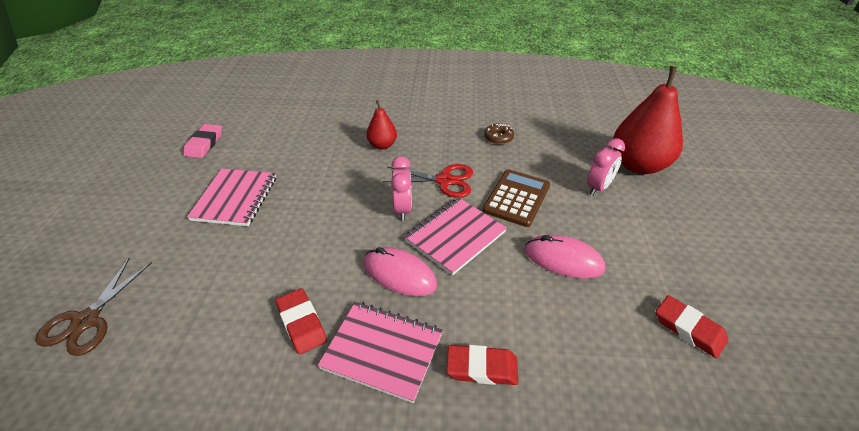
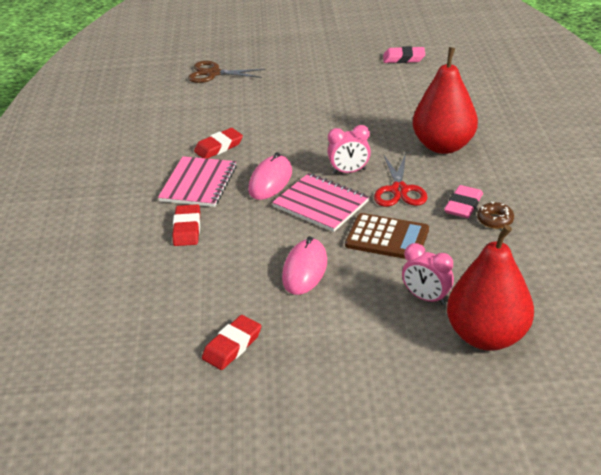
camera: 85 degrees right, 5 degrees down
(235, 198) = (338, 90): pink notebook -> none
(382, 145) = (443, 146): red pear -> red pear, size x1.98
(476, 149) = (463, 205): none -> pink eraser

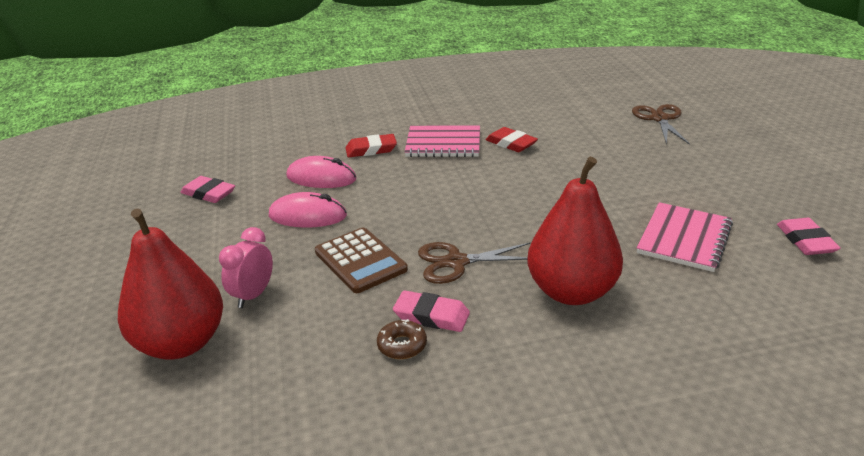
camera: 80 degrees right, 5 degrees down
(232, 346) = (208, 193): red eraser -> pink eraser
(270, 181) = (456, 179): pink mouse -> pink mouse (321, 178)
(321, 204) = (419, 212): pink notebook -> pink notebook (684, 239)
(349, 171) = (487, 224): pink clock -> none
(387, 238) = (360, 261): brown calculator -> brown calculator turned 45 degrees counterclockwise
(399, 190) = (456, 262): red scissors -> brown scissors

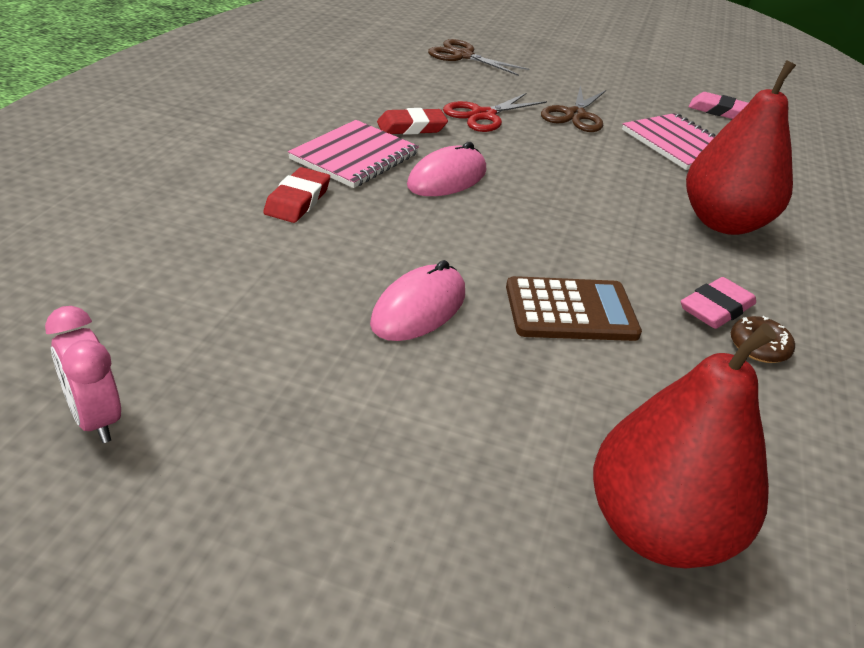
camera: 65 degrees left, 5 degrees up
(208, 193) = (232, 374): pink eraser -> none
(253, 295) = (583, 422): pink clock -> pink clock (95, 419)
(321, 178) = (325, 262): pink mouse -> pink mouse (447, 178)
(456, 262) = (626, 255): brown scissors -> brown scissors (575, 115)
(574, 156) = (483, 115): none -> red scissors

